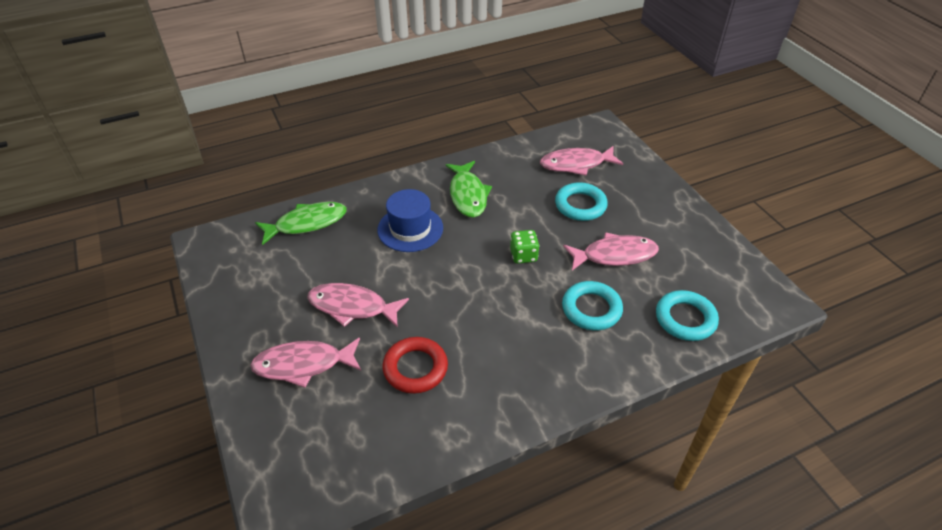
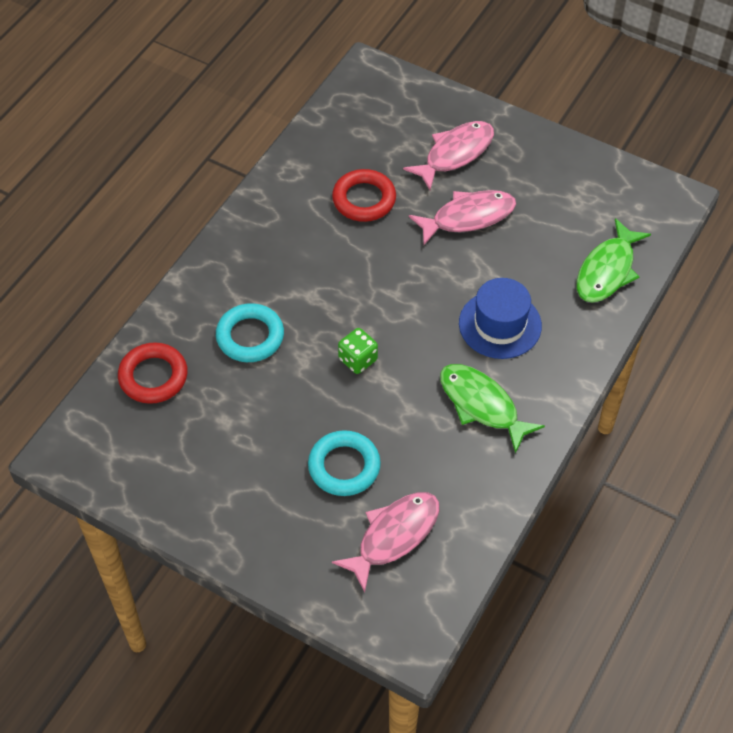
camera: 145 degrees right, 10 degrees up
(614, 255) = (263, 415): pink fish -> none
(685, 319) = (153, 376): turquoise ring -> red ring

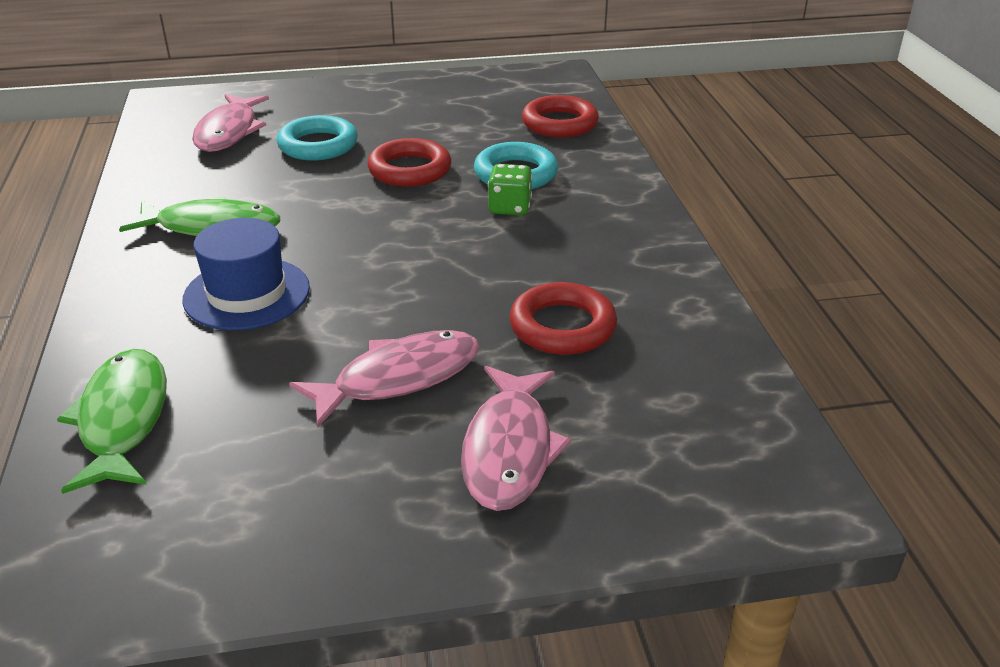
camera: 140 degrees right, 20 degrees down
(310, 388) = (410, 170): none -> red ring
(358, 359) = (386, 203): green dice -> green dice (510, 207)
(468, 217) = (399, 378): pink fish -> pink fish turned 150 degrees counterclockwise

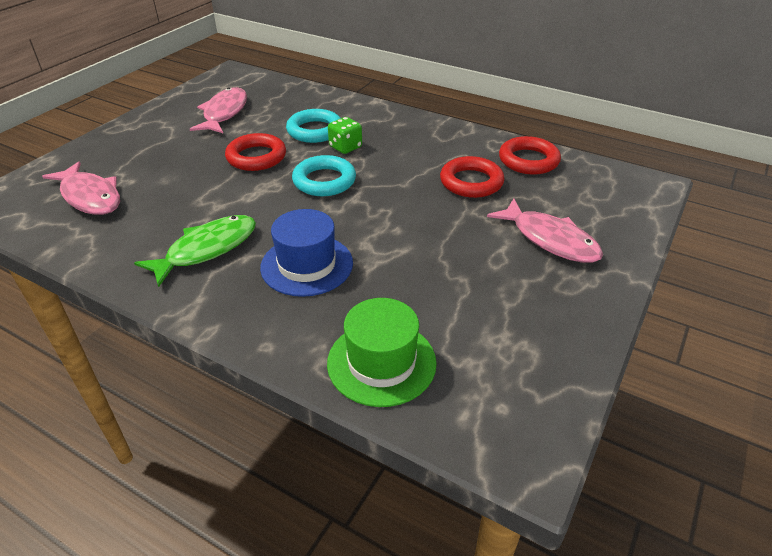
camera: 50 degrees left, 5 degrees up
(123, 419) = (381, 362): green fish -> green hat
(318, 145) = (171, 173): turquoise ring -> turquoise ring (324, 181)
(399, 378) = (457, 247): pink fish -> pink fish (224, 113)
(559, 123) = (285, 97): red ring -> red ring (528, 160)

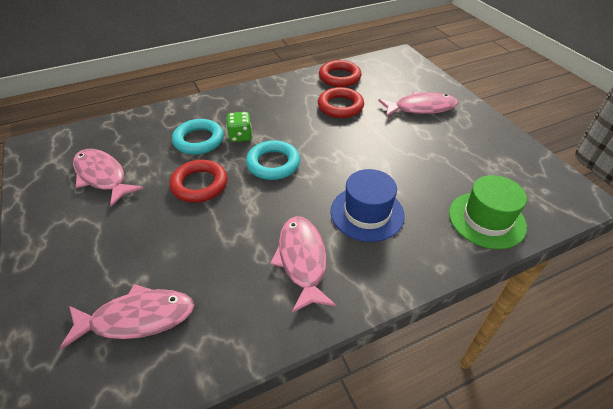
camera: 55 degrees left, 5 degrees up
(207, 249) = (302, 260): green fish -> pink fish

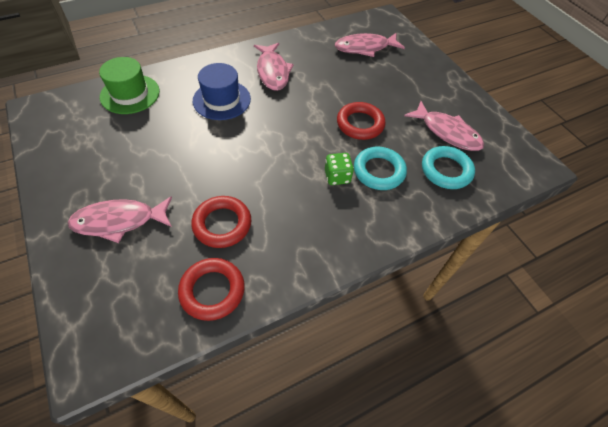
camera: 175 degrees right, 10 degrees up
(273, 164) = (299, 143): turquoise ring -> turquoise ring (446, 170)

